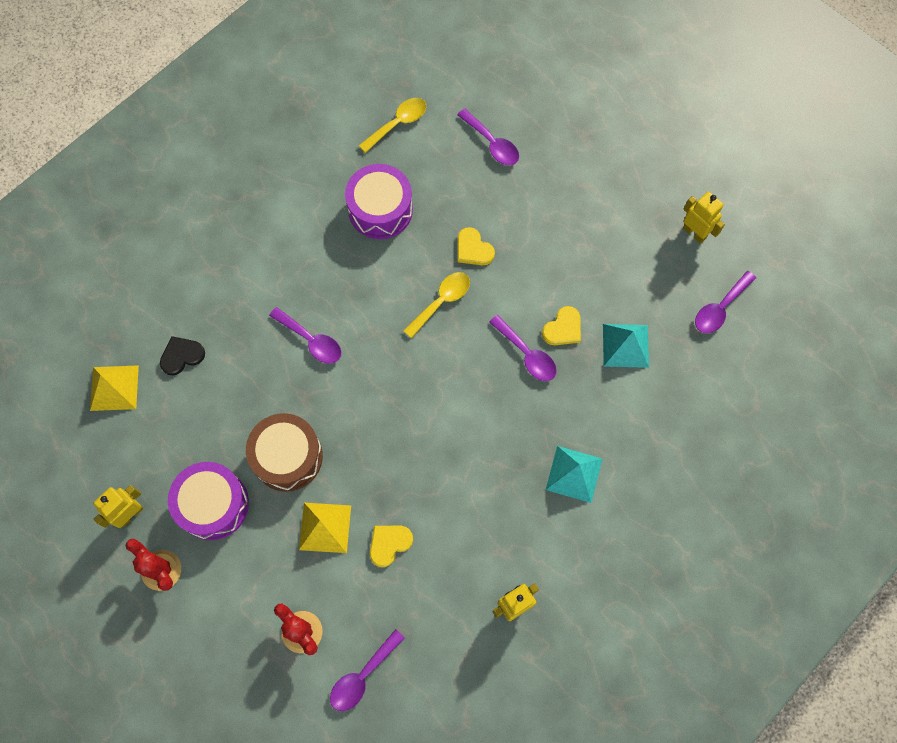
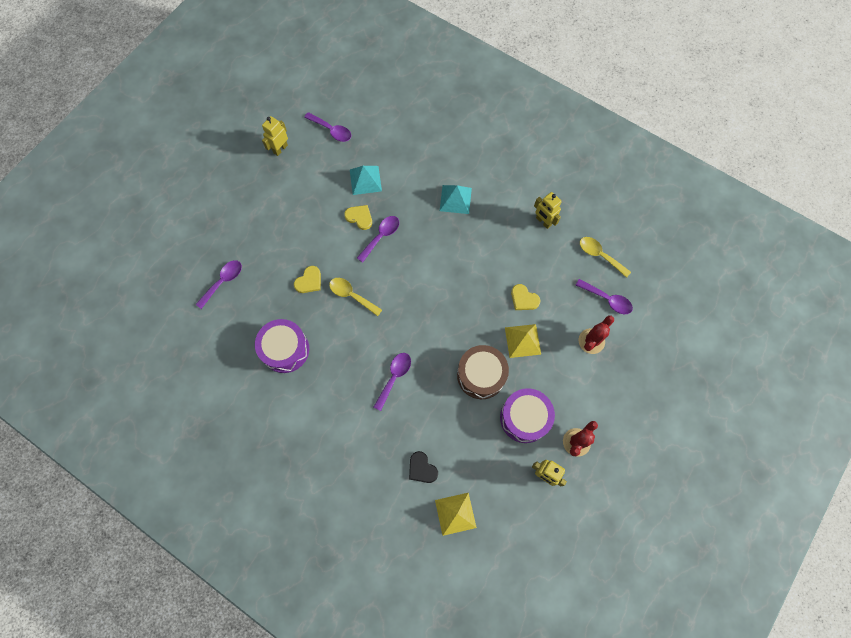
camera: 100 degrees left, 0 degrees up
(398, 124) = (211, 350): yellow spoon -> yellow spoon (600, 255)

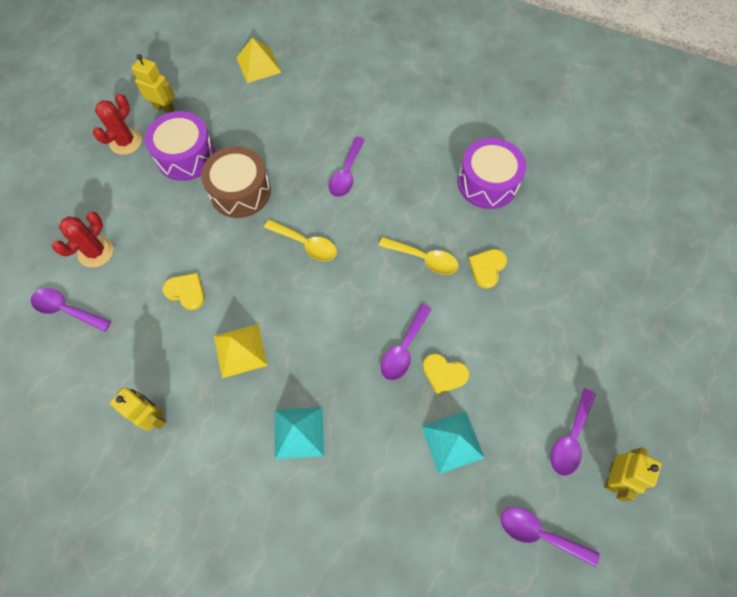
camera: 170 degrees right, 5 degrees down
(223, 282) = (601, 249): purple spoon -> purple spoon (570, 438)
(422, 468) = (299, 95): black heart -> none
(522, 340) = (188, 238): yellow pyramid -> yellow pyramid (240, 350)
(600, 255) = (69, 374): yellow spoon -> yellow spoon (306, 244)

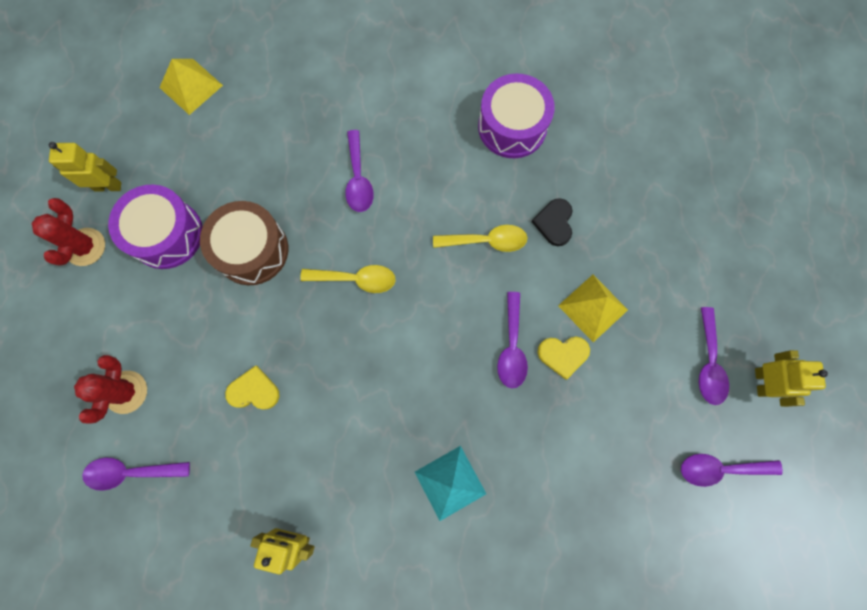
camera: 25 degrees left, 10 degrees up
(240, 350) = (346, 427): yellow pyramid -> yellow pyramid (593, 307)
(452, 442) = (602, 419): turquoise pyramid -> none
(487, 268) = (554, 223): yellow heart -> black heart

